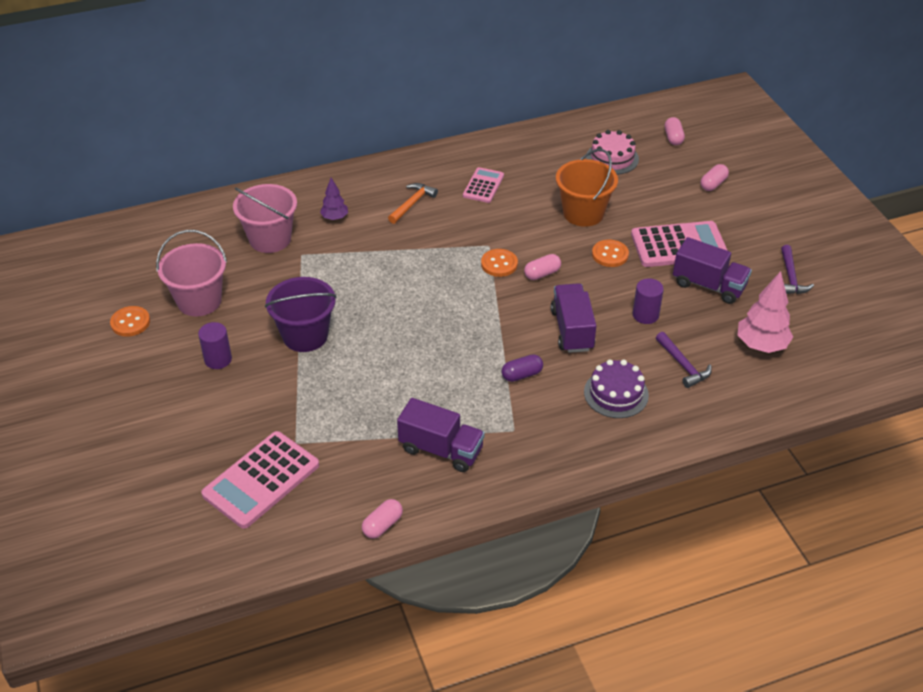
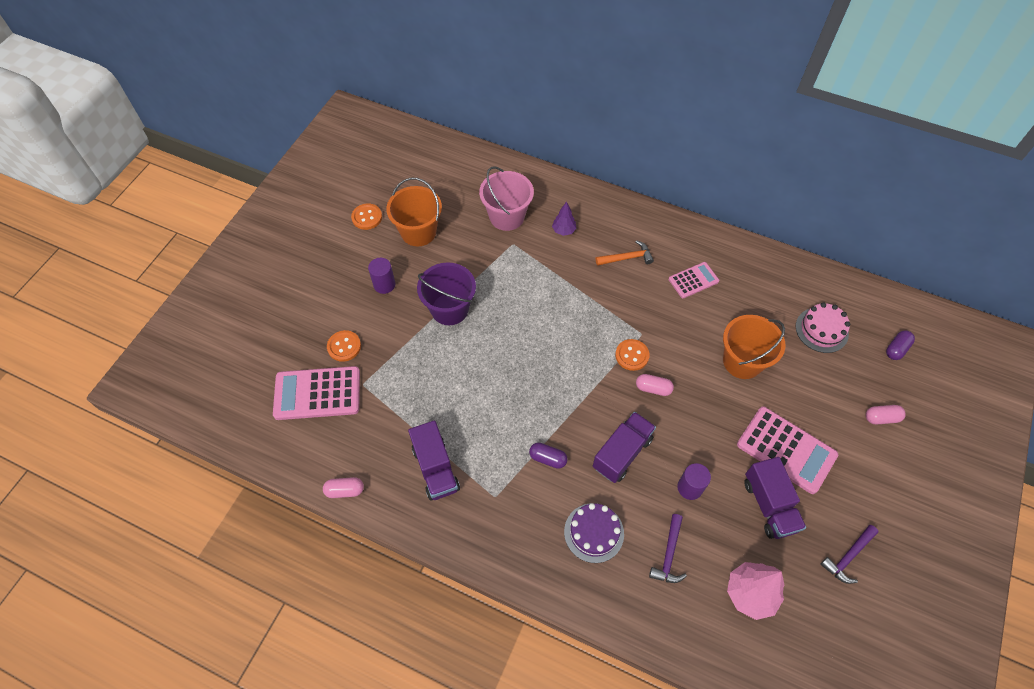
camera: 45 degrees right, 15 degrees up
(199, 301) = (418, 232): pink bucket -> orange bucket
(610, 254) = (722, 413): orange button -> orange button (344, 346)
(673, 138) = (896, 349): pink capsule -> purple capsule

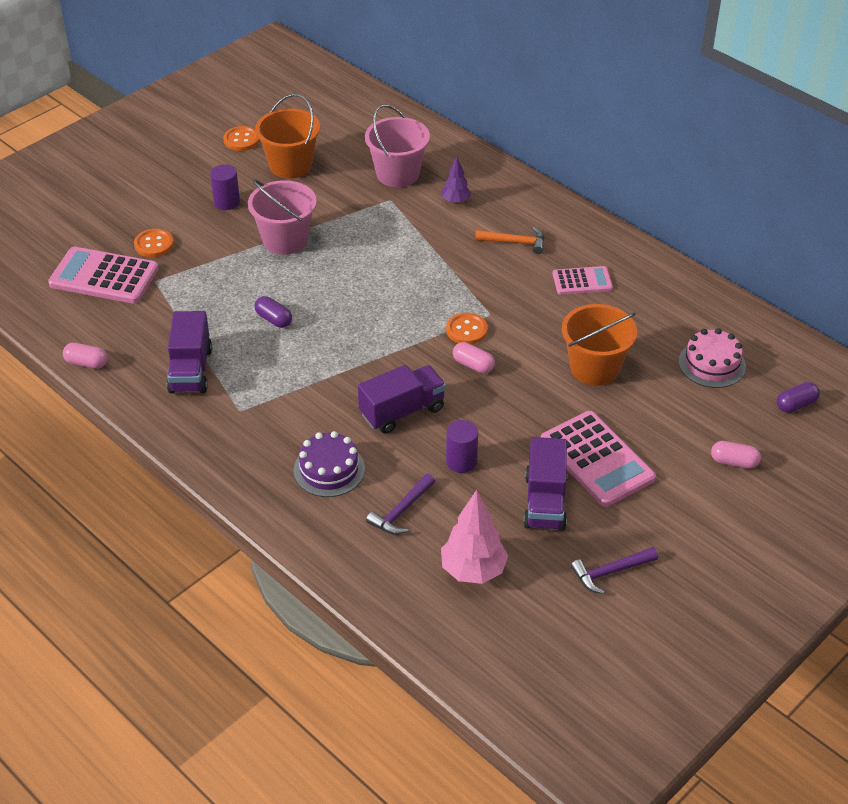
camera: 20 degrees right, 15 degrees down
(449, 309) = (285, 240): purple bucket -> pink bucket
(548, 458) = (316, 394): purple capsule -> purple capsule (274, 319)

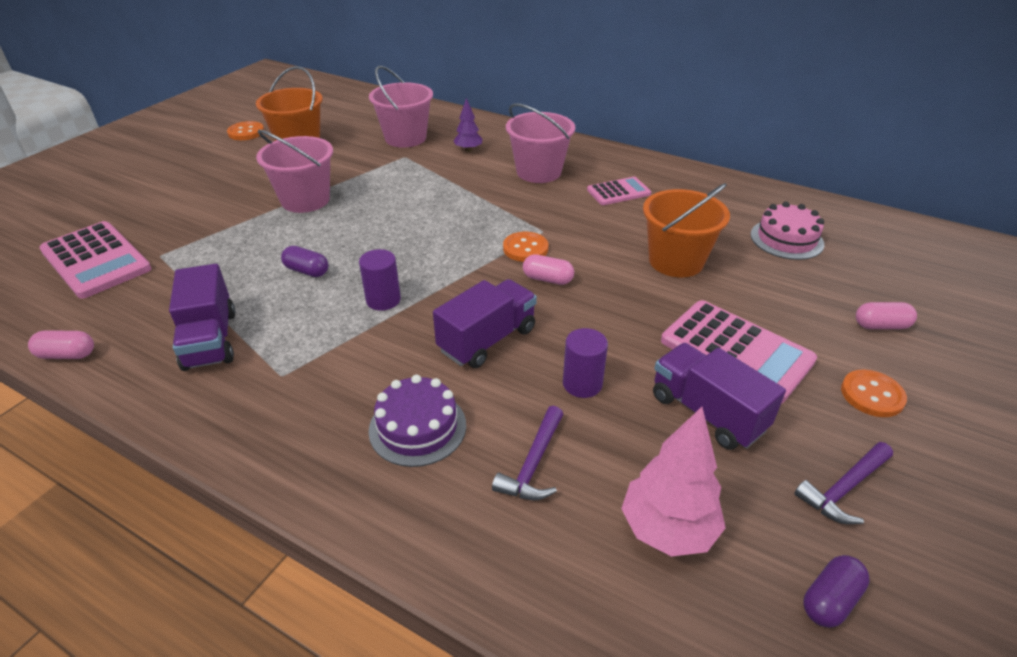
camera: 15 degrees left, 5 degrees down
(104, 276) = (96, 260): pink calculator -> pink calculator turned 135 degrees counterclockwise
(154, 244) = (157, 223): orange button -> orange button (872, 395)
(227, 202) = (237, 178): purple cylinder -> purple cylinder (383, 300)
(515, 242) = (539, 172): orange hammer -> pink bucket
(545, 502) = (707, 412): purple truck -> purple truck turned 150 degrees clockwise
(796, 405) = (893, 261): purple capsule -> purple capsule (830, 600)

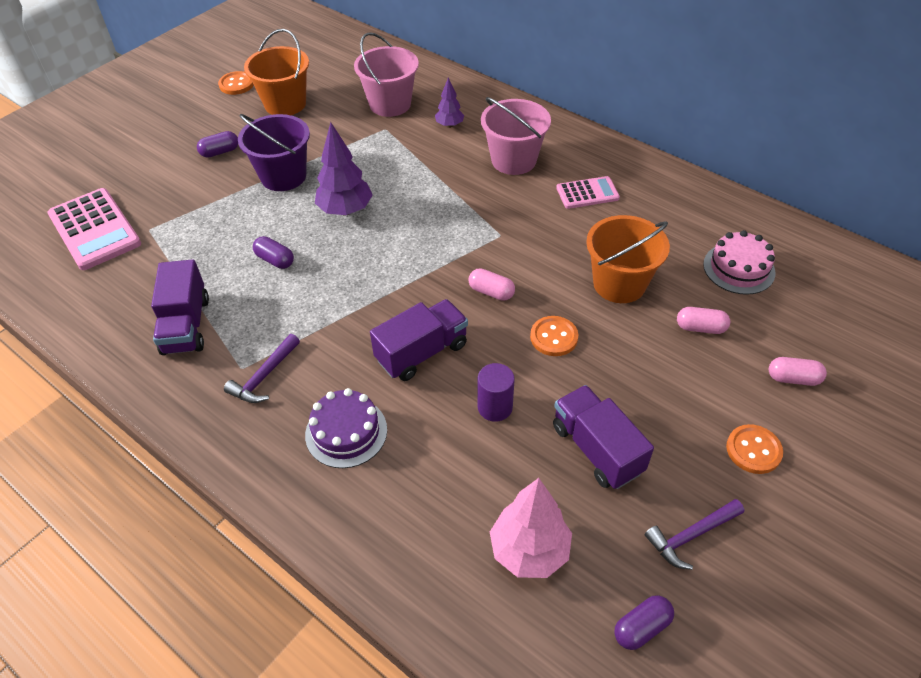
camera: 10 degrees right, 10 degrees up
(67, 355) = (70, 327): pink capsule -> pink capsule (700, 328)
(234, 185) = (220, 152): none -> purple capsule
(305, 200) = (283, 176): pink bucket -> purple bucket
(376, 223) = (345, 210): none -> purple tree
(383, 300) = (338, 299): purple cylinder -> none
(525, 248) = (478, 254): orange button -> orange button (554, 337)
(533, 464) = (434, 478): purple hammer -> purple hammer (264, 376)
(736, 351) = (644, 390): pink calculator -> none

